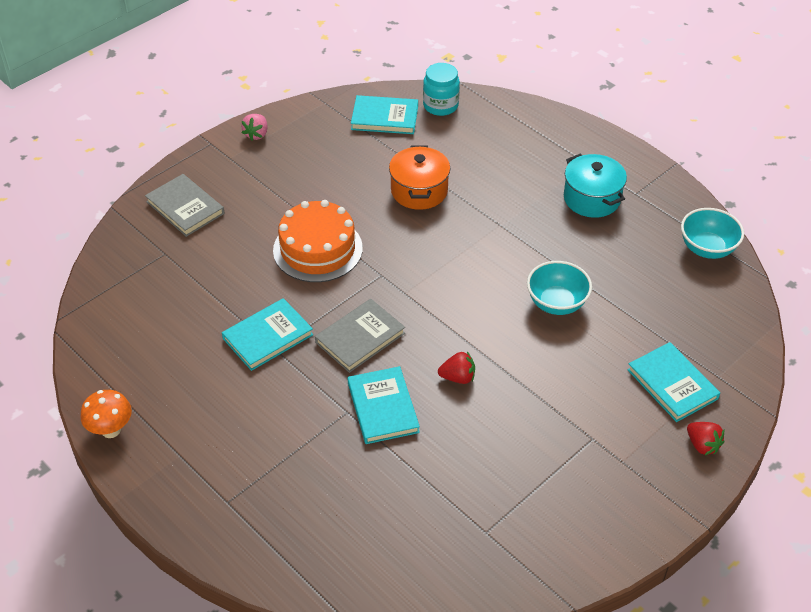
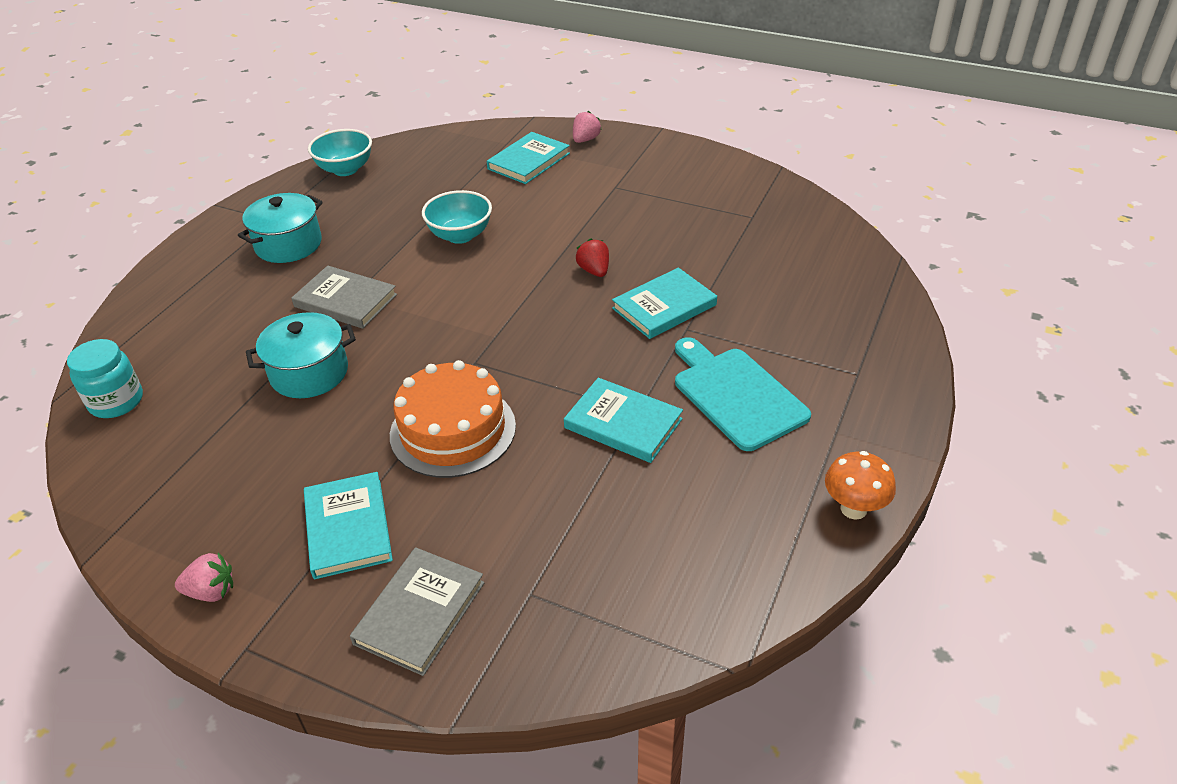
camera: 110 degrees left, 5 degrees down
(254, 412) = (736, 395): none -> turquoise cutting board
(360, 338) = (581, 349): grey book -> grey book (345, 301)
(384, 117) = (150, 450): turquoise book -> turquoise book (348, 528)
(419, 191) = (309, 373): orange pot -> turquoise pot
(702, 445) = (585, 140): red strawberry -> pink strawberry

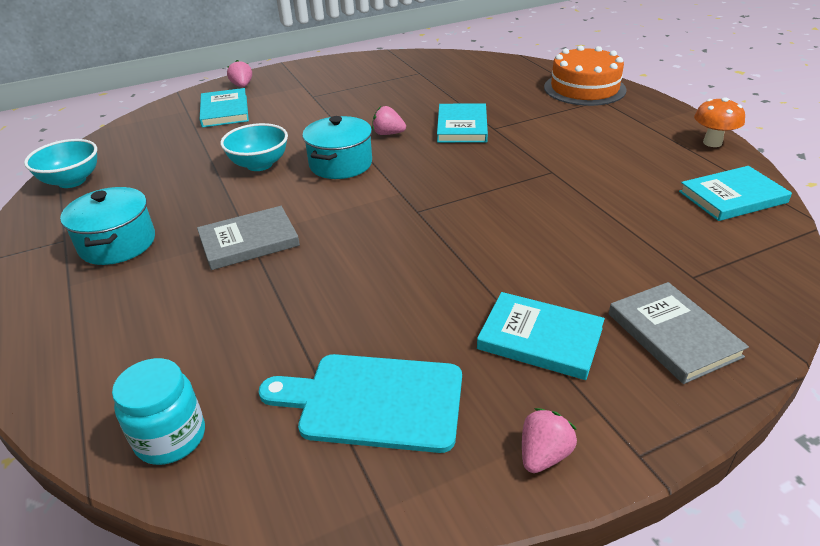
camera: 50 degrees left, 5 degrees down
(309, 373) = (315, 292): turquoise pot -> turquoise pot (340, 164)
(453, 430) = (482, 247): orange cake -> orange cake (584, 88)
(594, 271) = (388, 134): red strawberry -> pink strawberry
(623, 423) = (558, 180): turquoise book -> turquoise book (732, 197)
(736, 395) = (576, 137): turquoise cutting board -> turquoise cutting board (374, 401)

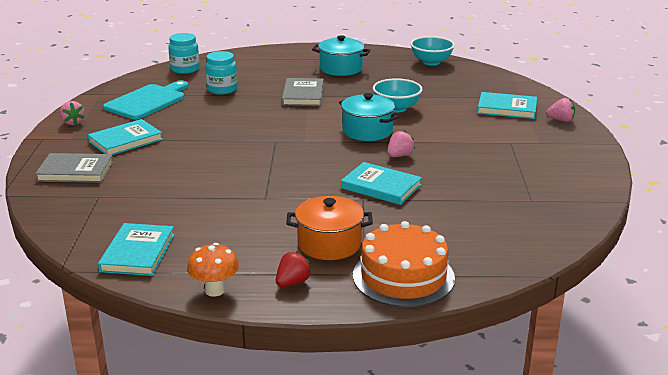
camera: 115 degrees right, 10 degrees down
(265, 330) = (222, 89): none -> turquoise jar
(583, 121) = (329, 244): none -> orange pot
(653, 119) = (292, 282): none -> red strawberry

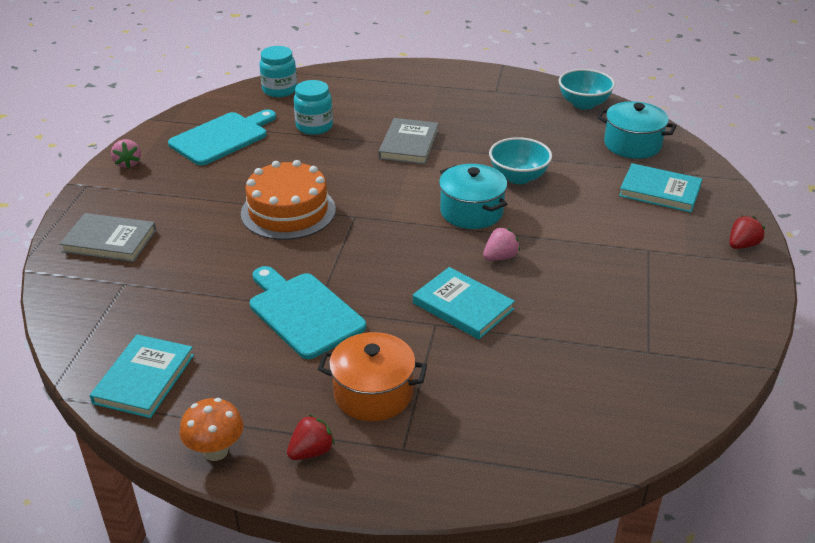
camera: 10 degrees right, 10 degrees up
(125, 140) = (179, 198): turquoise book -> none
(255, 201) = (303, 312): none -> turquoise cutting board
(341, 68) = (467, 105): turquoise pot -> turquoise pot (632, 144)
(403, 276) = (449, 460): orange cake -> orange cake (288, 211)
(561, 120) = (725, 218): pink strawberry -> none
(578, 134) = (742, 245): none -> red strawberry

